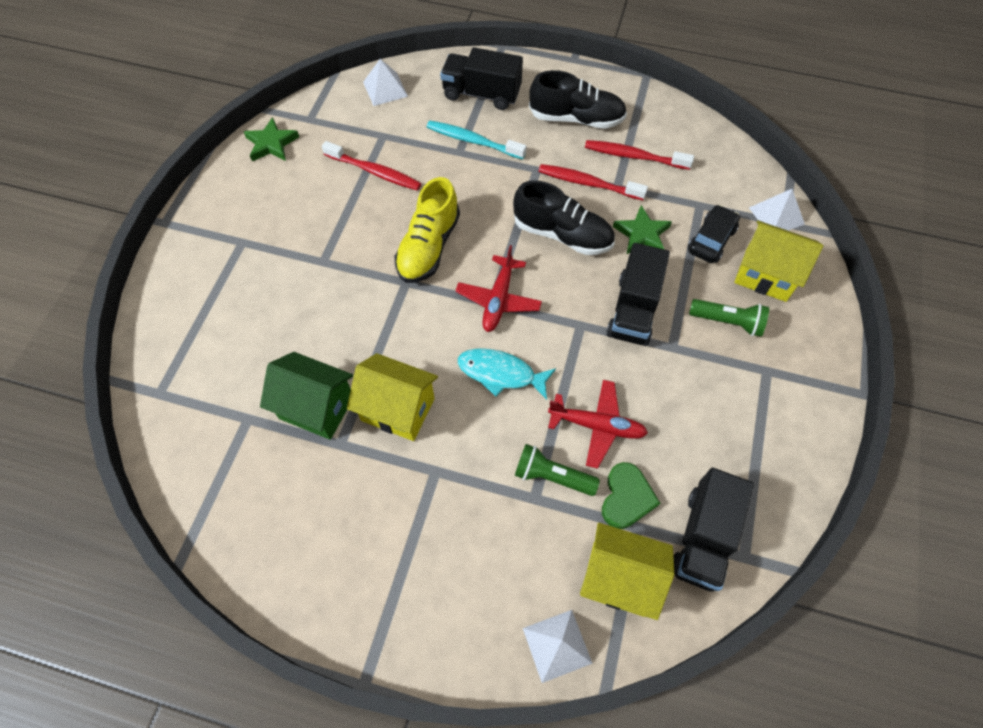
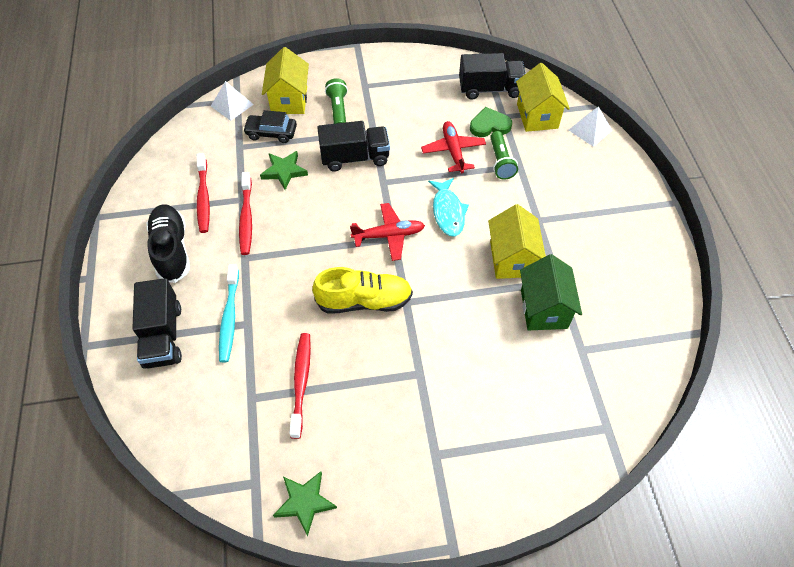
camera: 115 degrees left, 5 degrees down
(385, 89) = (184, 428): white pyramid -> none
(562, 235) = (307, 217): black shoe -> none

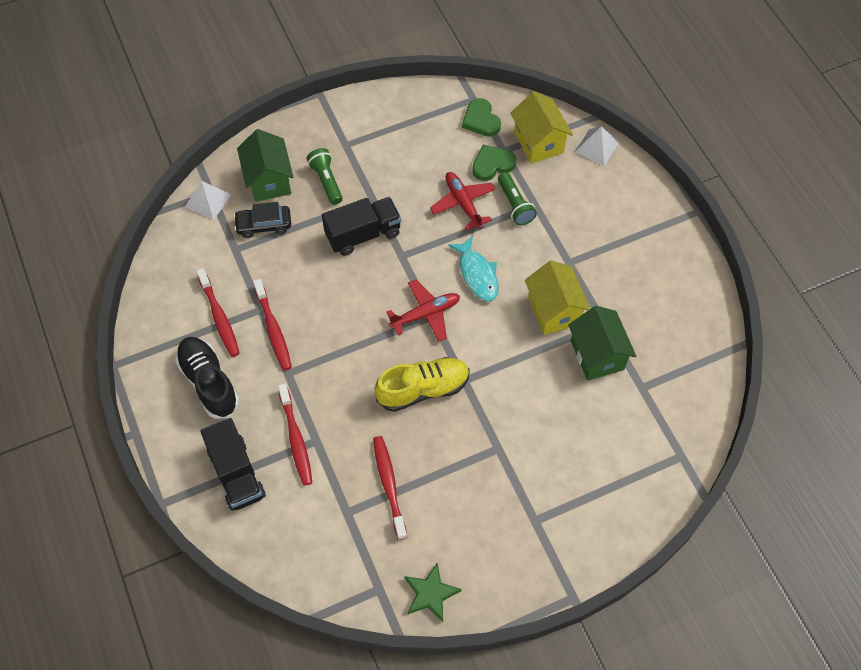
camera: 15 degrees left, 5 degrees up
(229, 317) = (296, 438): turquoise toothbrush -> red toothbrush
(284, 171) = (294, 267): green star -> none
(289, 100) = (269, 181): yellow house -> green house
(490, 89) = (481, 120): black truck -> green heart

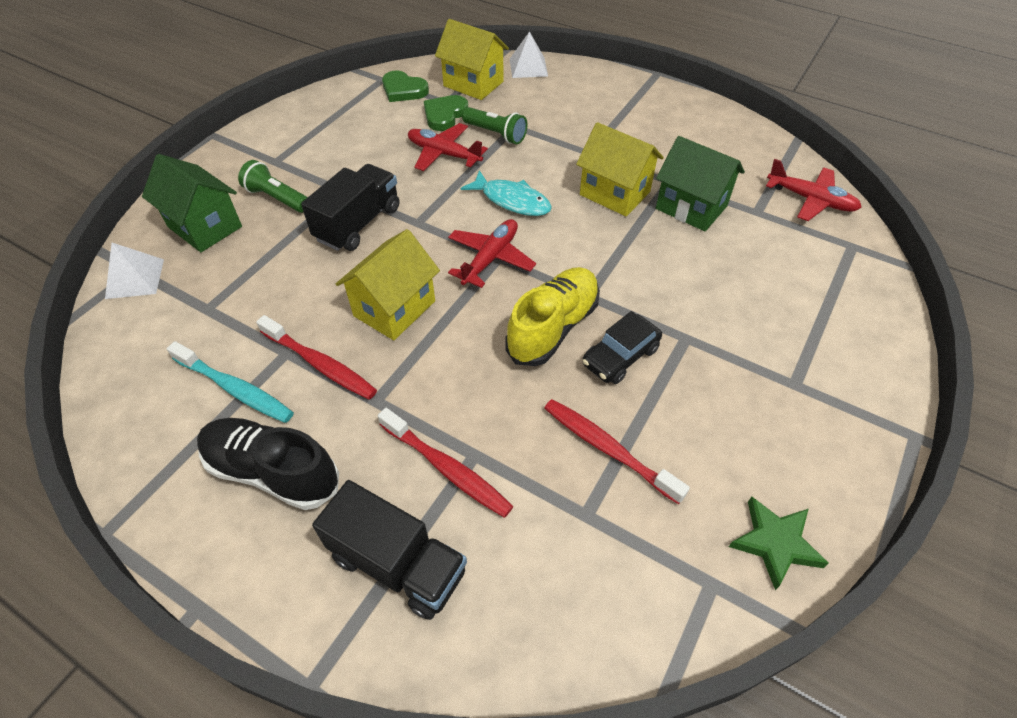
camera: 35 degrees left, 10 degrees down
(219, 317) = (235, 388): red toothbrush -> turquoise toothbrush
(264, 225) = (228, 269): black car -> black car (620, 356)
(340, 316) = (394, 308): none -> yellow house
(692, 402) = (811, 200): none -> red plane

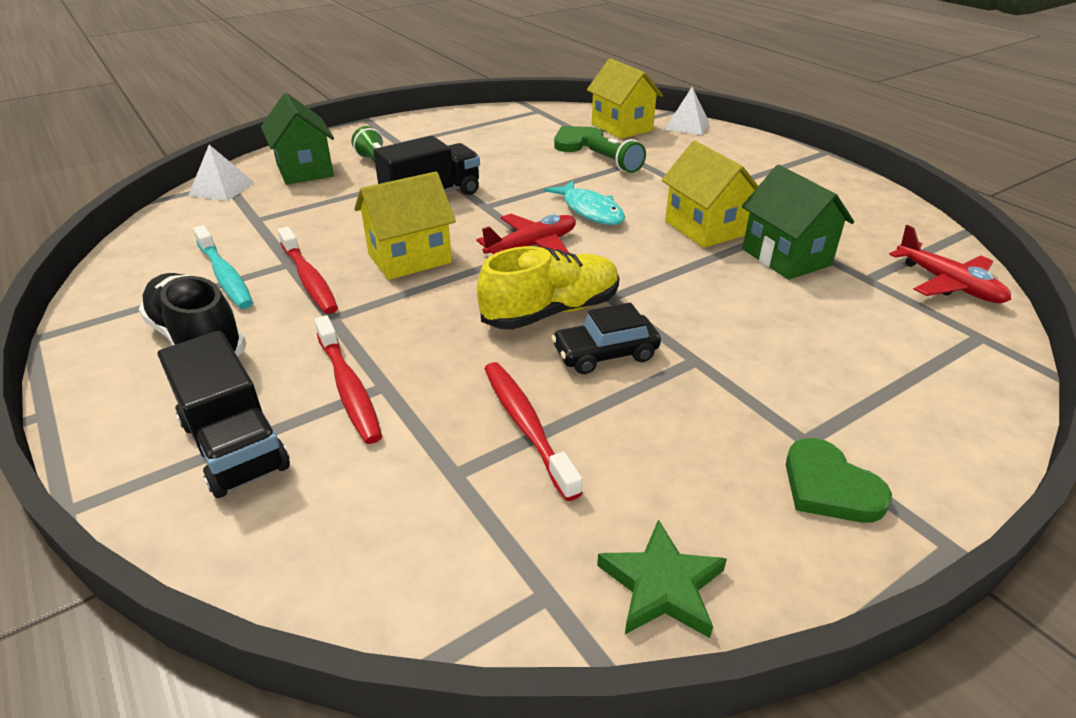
camera: 25 degrees right, 15 degrees down
(403, 90) = (552, 120): green heart -> green heart (829, 487)
(444, 154) = (552, 166): red plane -> none

